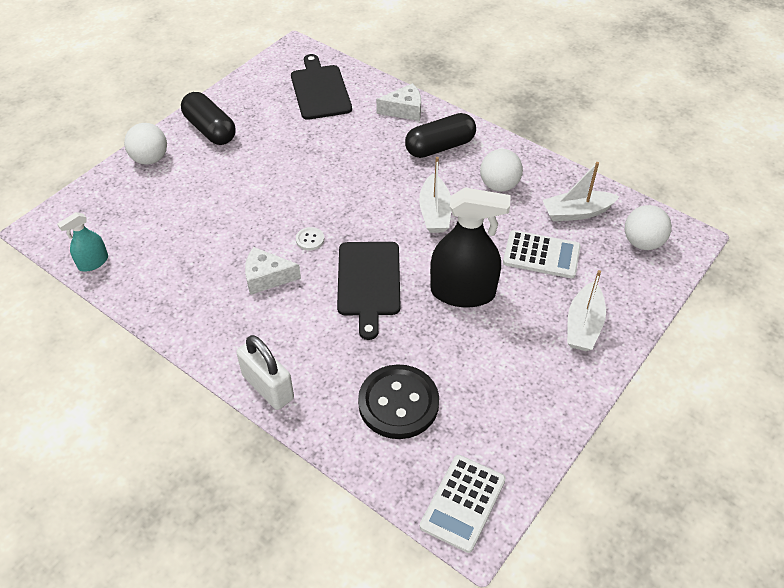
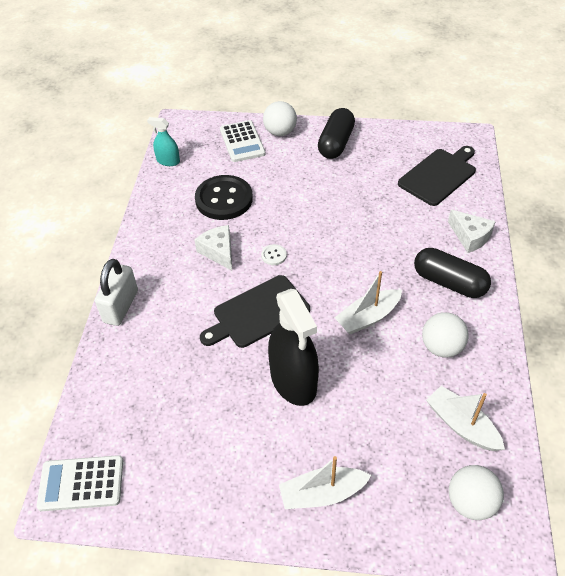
camera: 60 degrees right, 0 degrees up
(398, 403) = (152, 393): black button -> black button (224, 199)
(541, 255) = (382, 420): white calculator -> white calculator (242, 142)

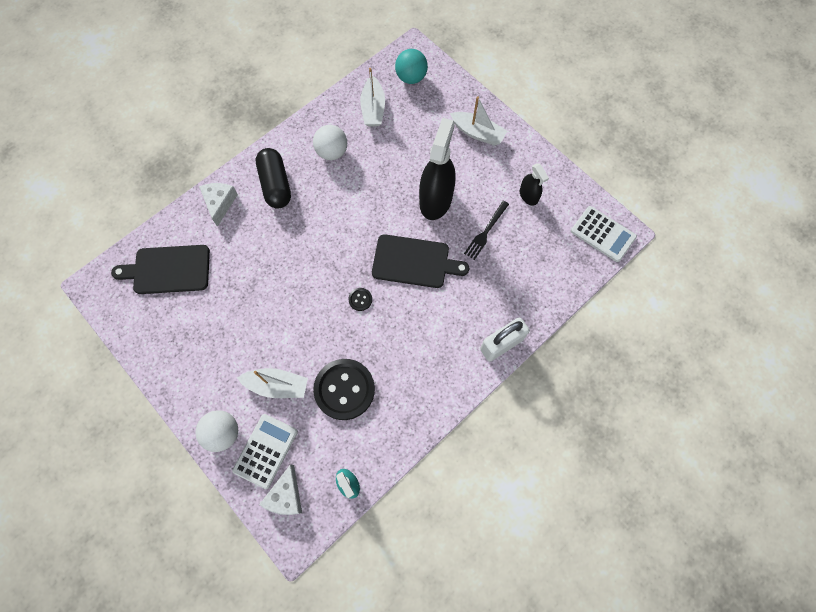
camera: 140 degrees left, 20 degrees up
(199, 462) = (528, 196): none -> black spray bottle
(214, 388) = (486, 232): none -> black fork
(218, 252) = (395, 337): white cheese -> white cheese (286, 496)
(274, 255) = (360, 299): white button -> black button
(336, 143) = (196, 374): black capsule -> none
(368, 317) = (351, 203): white boat -> white boat (277, 385)
(470, 502) = (411, 77): white ball -> turquoise ball

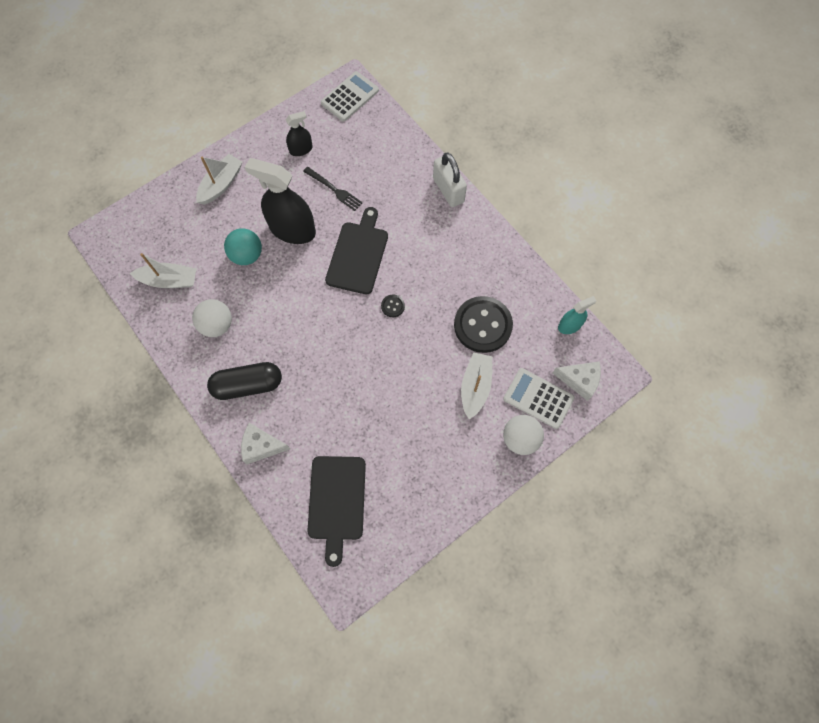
camera: 85 degrees left, 0 degrees up
(411, 77) = (137, 240): turquoise ball -> turquoise ball (247, 255)

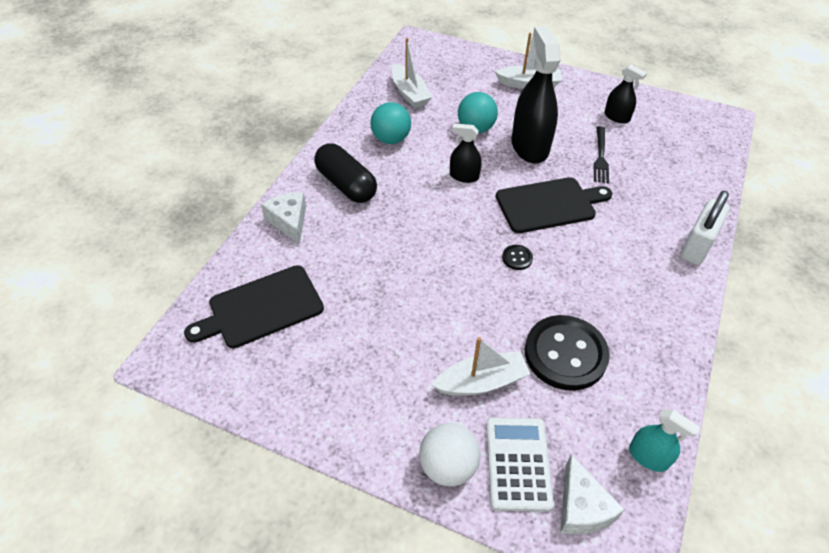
camera: 60 degrees right, 20 degrees down
(217, 325) = (391, 139): white ball -> turquoise ball
(294, 294) = (464, 176): none -> black spray bottle
(350, 97) = (710, 125): white calculator -> none

